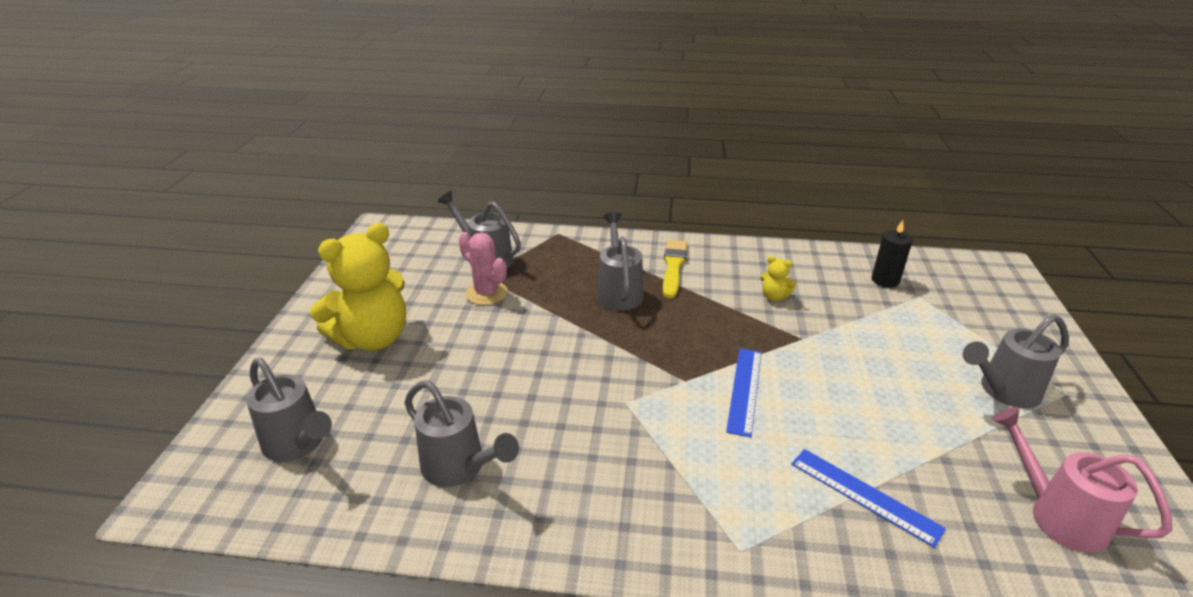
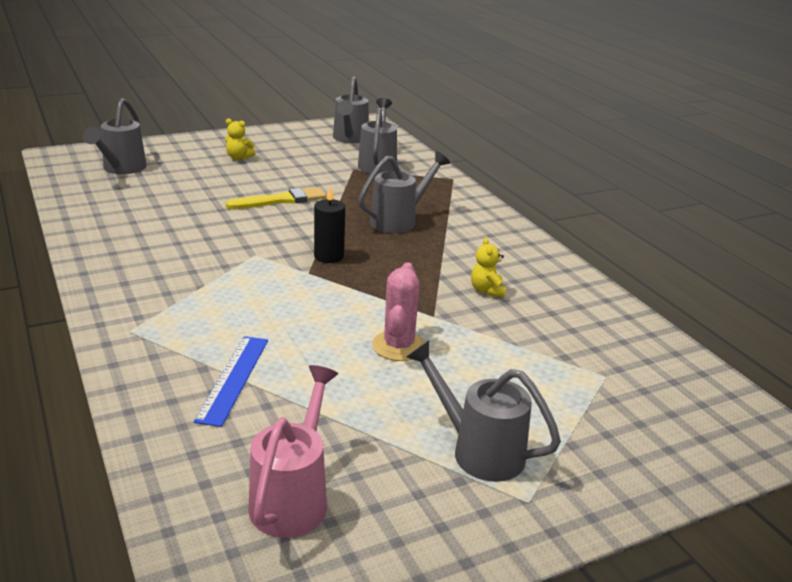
camera: 55 degrees right, 5 degrees down
(373, 338) = (238, 157): yellow teddy bear -> yellow teddy bear, size x0.41
(459, 467) = (138, 217): grey watering can -> grey watering can (350, 139)
(486, 293) = (332, 176): pink cactus -> pink cactus (398, 346)
(673, 266) = (470, 234): yellow brush -> yellow brush (281, 200)
(745, 390) = (322, 300): blue ruler -> none
(885, 280) = (610, 350): black candle -> black candle (329, 256)

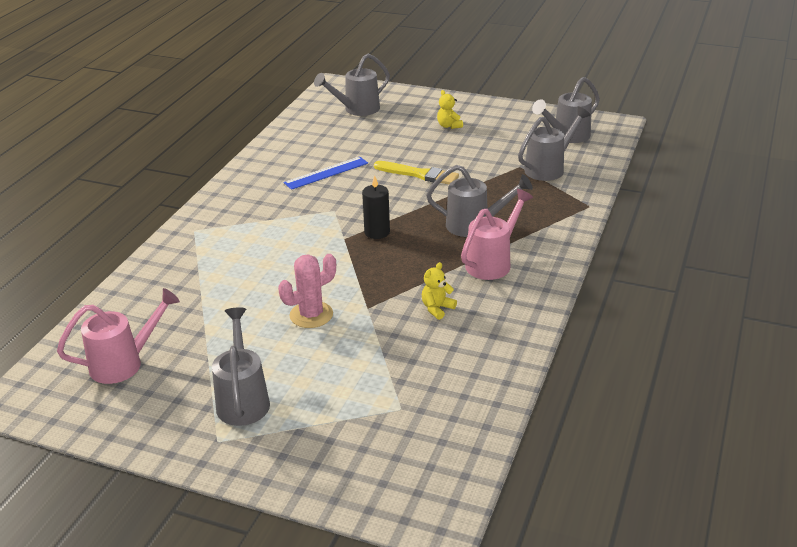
camera: 50 degrees right, 5 degrees up
(233, 378) = (197, 285): blue ruler -> blue ruler (326, 173)
(462, 241) = (492, 263): none -> pink watering can

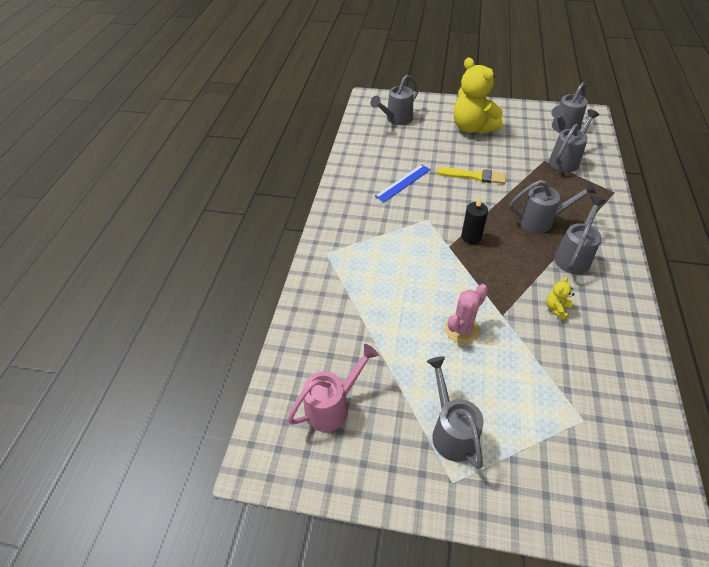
camera: 10 degrees left, 15 degrees up
(449, 126) = (472, 128): yellow teddy bear -> yellow teddy bear, size x2.46
(492, 263) = (574, 256): pink watering can -> grey watering can

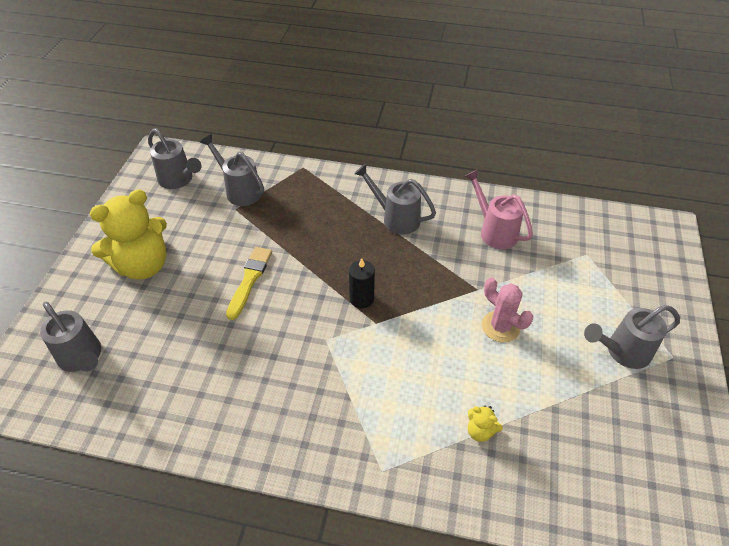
camera: 90 degrees left, 0 degrees up
(332, 406) = (622, 463): pink watering can -> pink watering can (494, 231)
(403, 183) = (245, 361): blue ruler -> none
(541, 221) = (341, 233): grey watering can -> none
(556, 308) = (466, 246): yellow teddy bear -> yellow teddy bear (480, 431)

